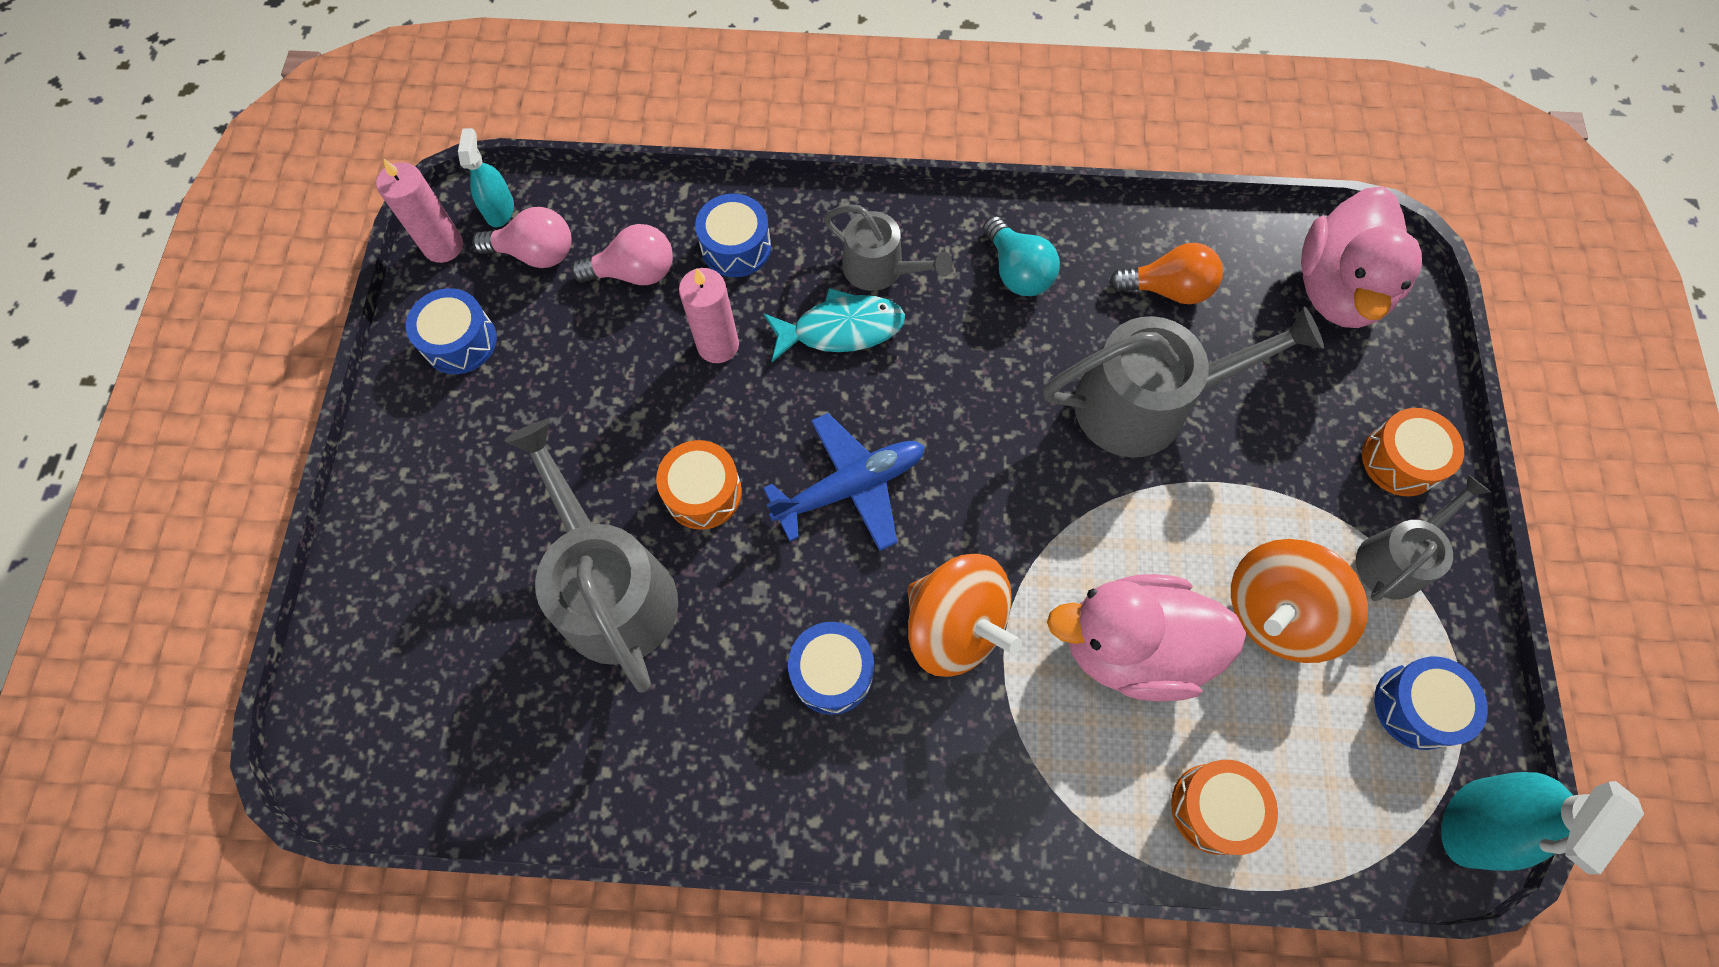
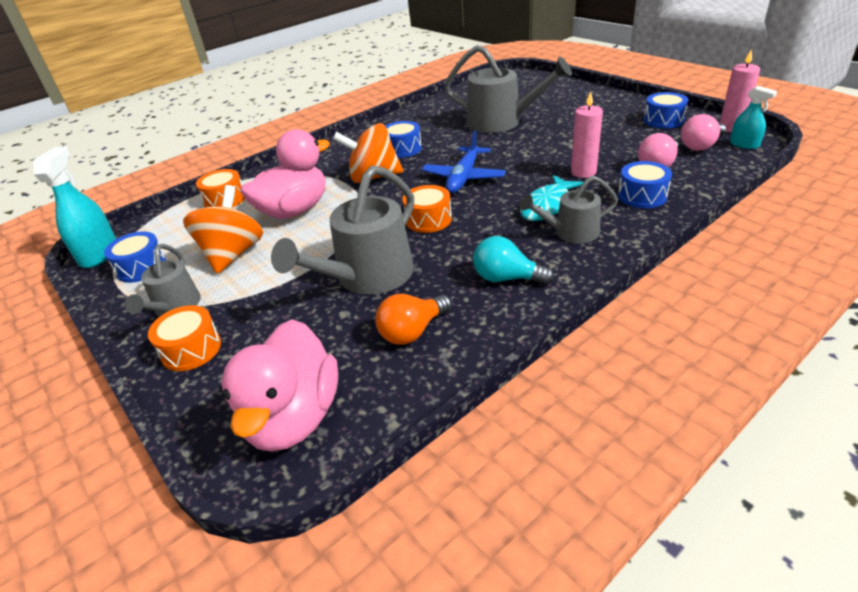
camera: 140 degrees right, 30 degrees down
(703, 492) = (512, 147): orange drum -> orange drum (428, 219)
(1338, 289) = (293, 417): pink duck -> pink duck turned 150 degrees counterclockwise

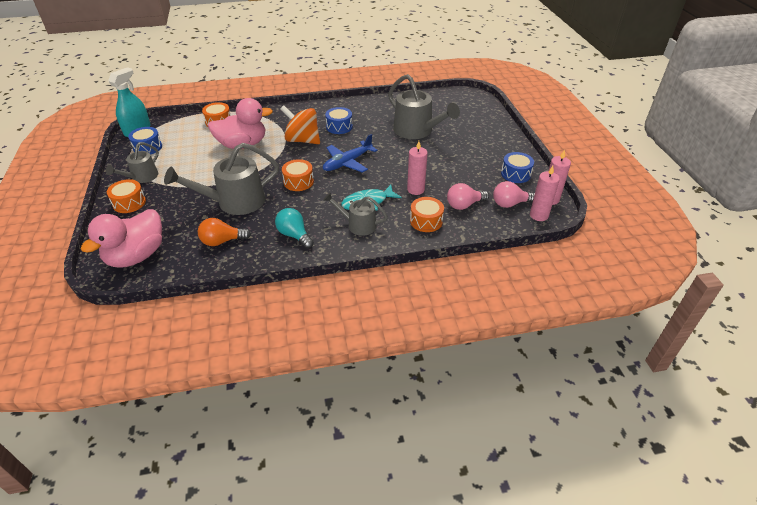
camera: 25 degrees right, 5 degrees up
(233, 254) = (191, 159): orange spinning top -> none
(642, 196) = (426, 221): blue drum -> orange drum
(744, 144) = (539, 215): turquoise spray bottle -> pink candle

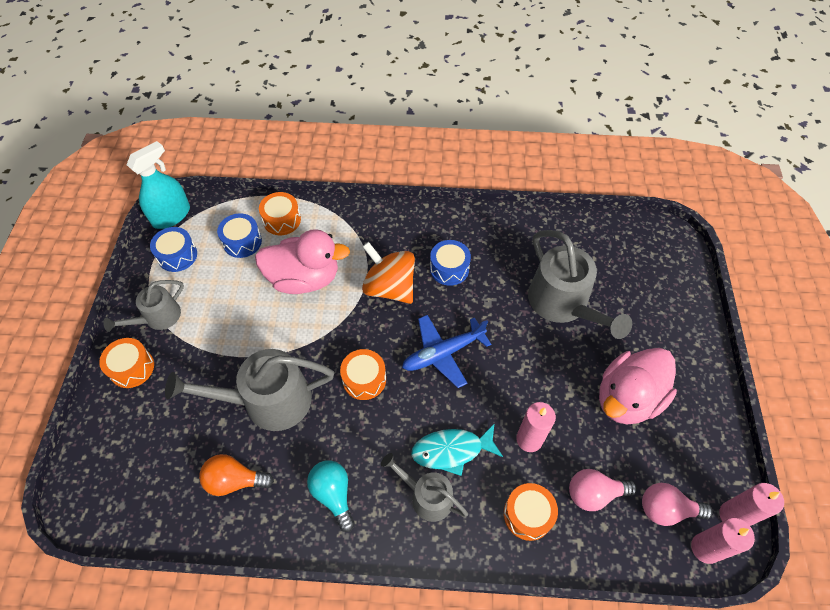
camera: 15 degrees right, 15 degrees up
(136, 256) = (120, 480): pink duck -> pink duck (627, 398)
(515, 174) = (693, 442): blue drum -> blue drum (242, 242)

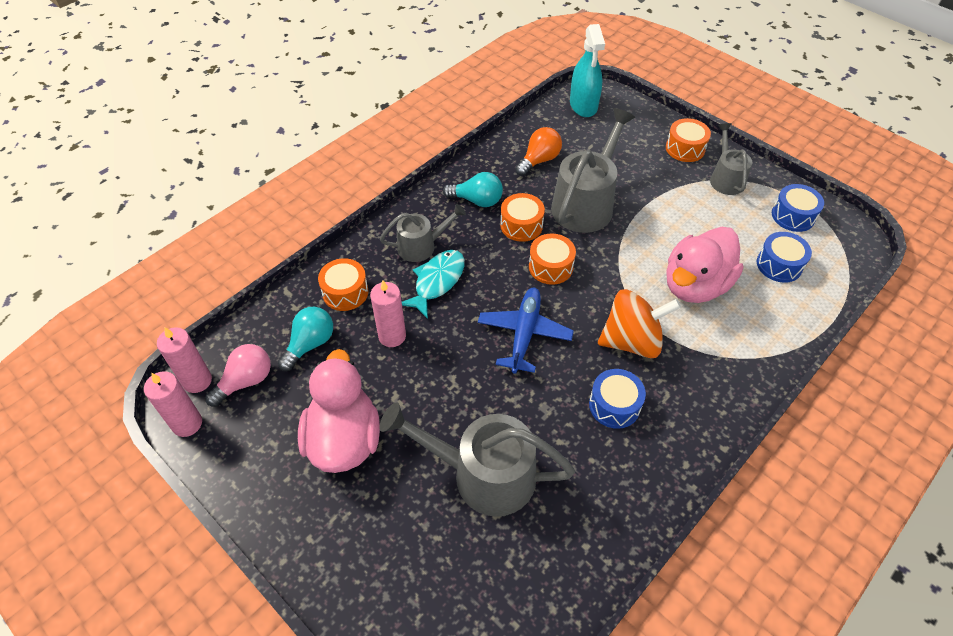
camera: 130 degrees right, 5 degrees down
(171, 215) = (853, 232): turquoise spray bottle -> turquoise spray bottle (583, 105)
(282, 220) = (790, 307): orange drum -> orange drum (521, 225)
(594, 493) = (310, 344): pink light bulb -> turquoise light bulb

